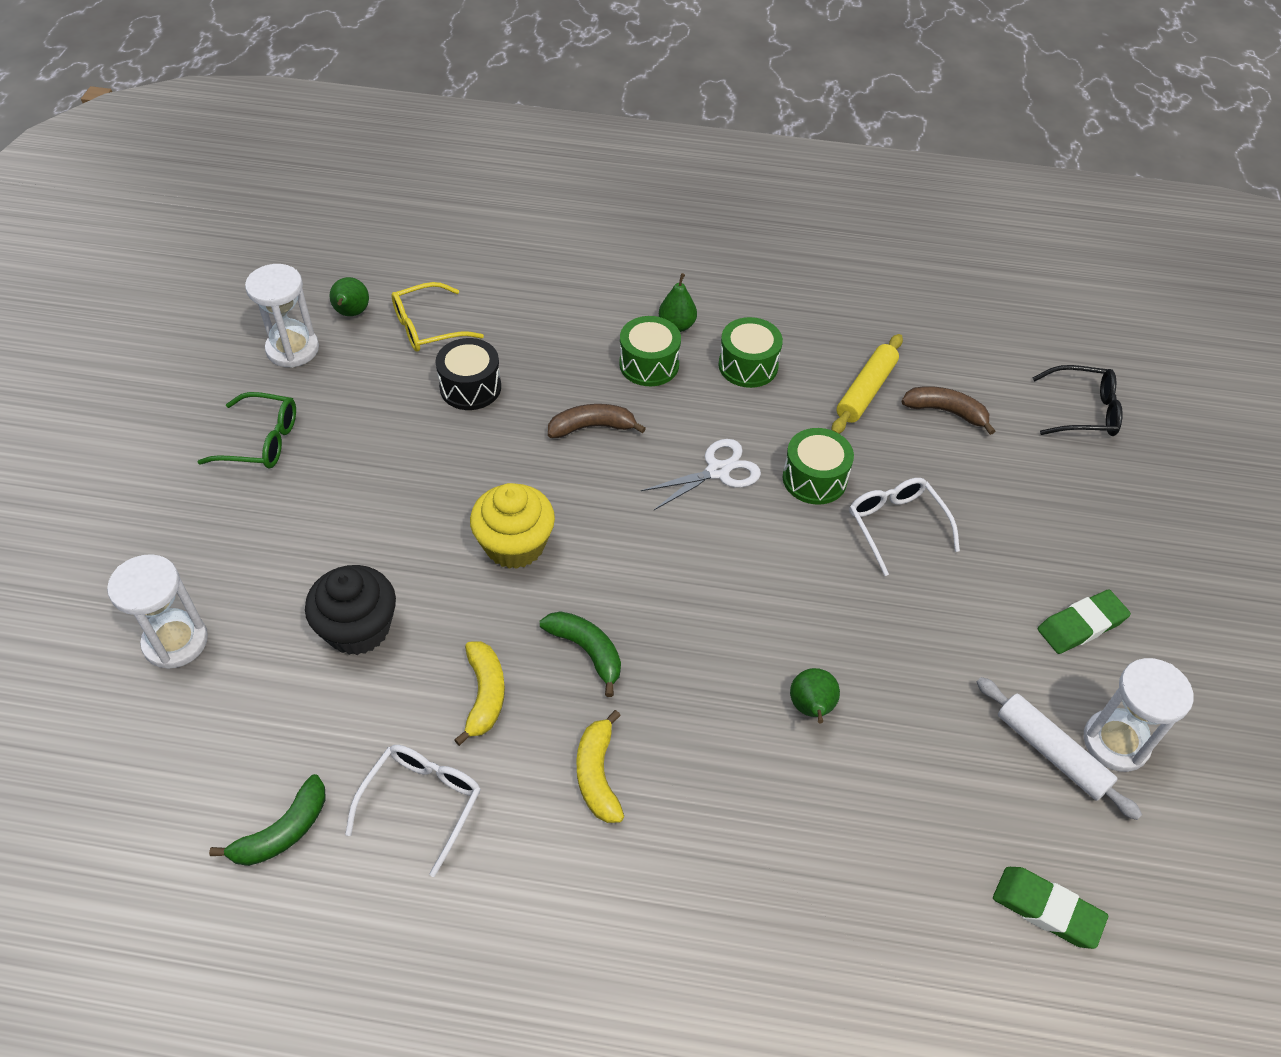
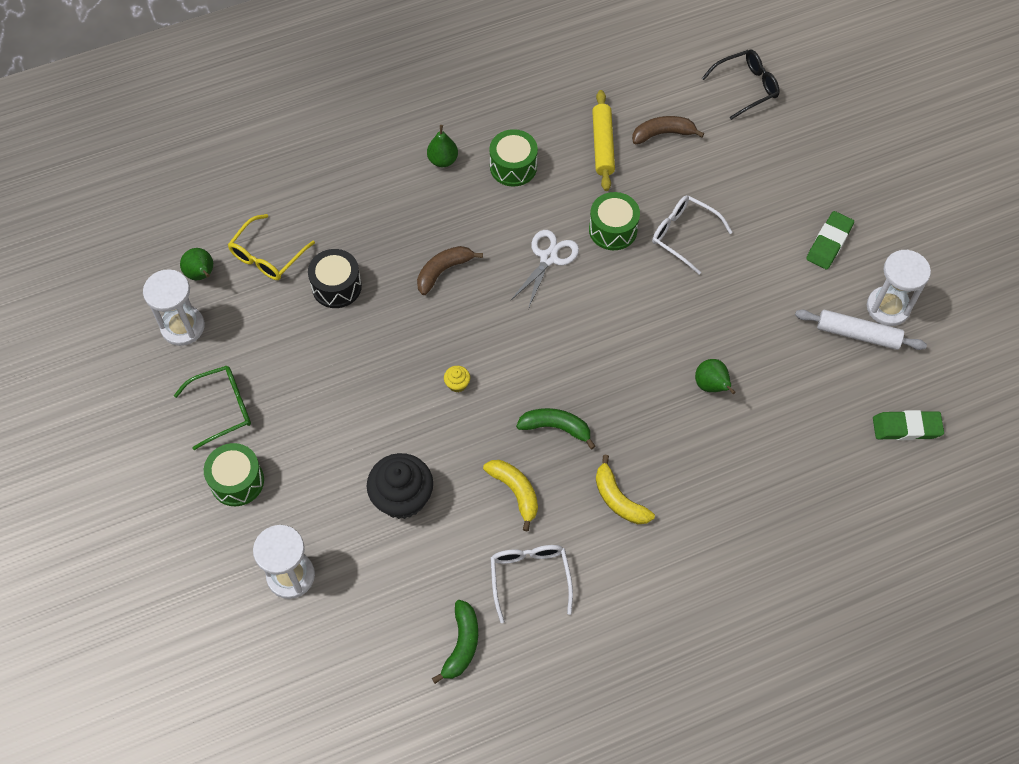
camera: 30 degrees left, 10 degrees up
(515, 545) = (457, 384): yellow cupcake -> yellow cupcake, size x0.42
(649, 364) = (446, 202): green drum -> green drum (237, 481)

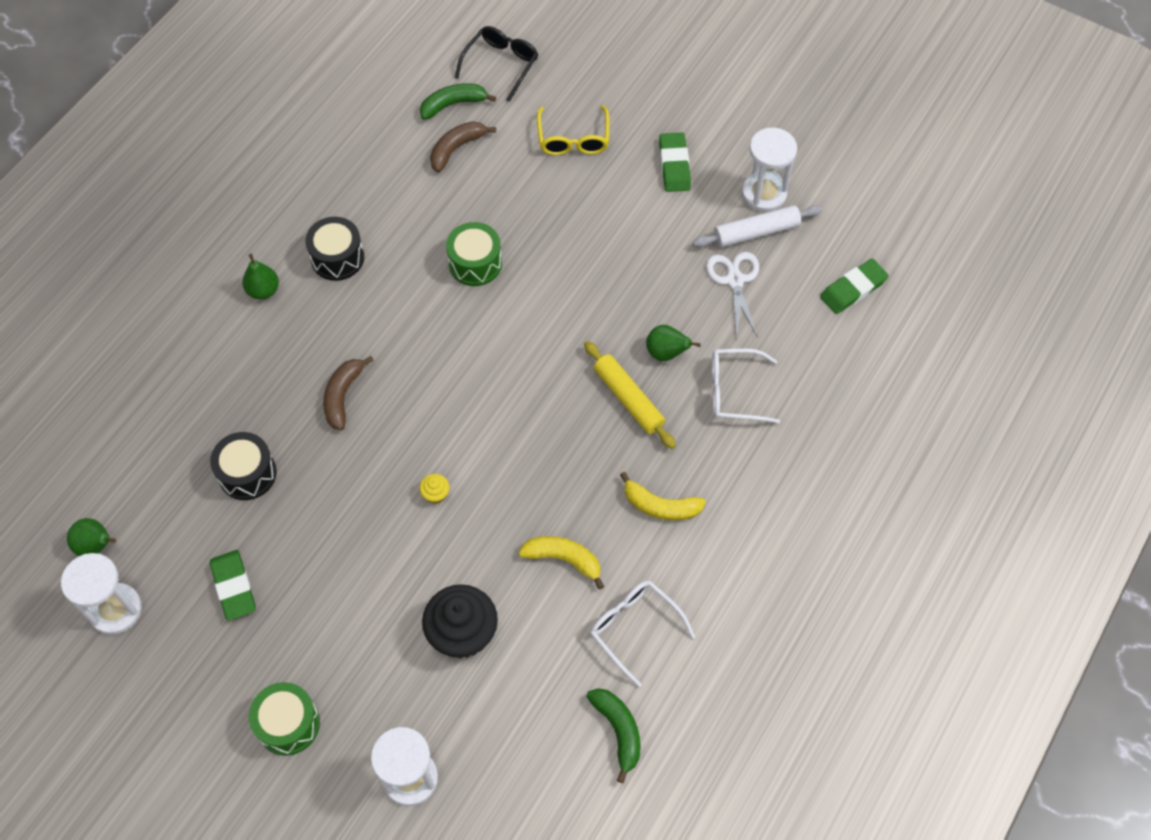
camera: 35 degrees left, 0 degrees up
(222, 408) = (219, 663): green glasses -> none
(267, 256) = (153, 486): yellow glasses -> yellow glasses (573, 139)
(270, 361) = (234, 587): none -> green eraser
(513, 167) = (337, 258): green drum -> black drum
(548, 258) = (434, 324): white scissors -> white scissors (734, 280)
(556, 427) = (557, 477): green banana -> green banana (453, 104)
(602, 145) = (408, 190): yellow rolling pin -> yellow rolling pin (628, 399)
(684, 235) = (543, 231): white glasses -> white glasses (734, 391)

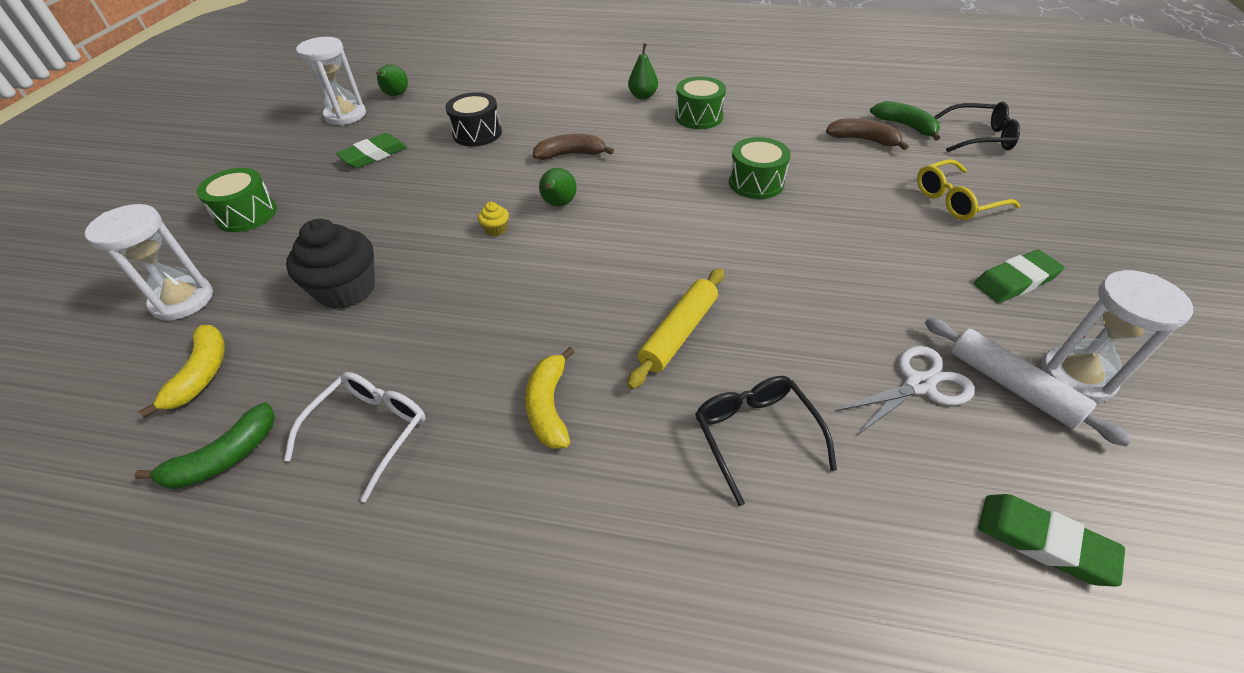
camera: 70 degrees right, 15 degrees down
(337, 258) = (698, 117): black drum -> green drum
(564, 559) = (449, 339): yellow banana -> yellow banana (202, 374)
(666, 353) = (762, 349): green pear -> green pear (558, 204)
(734, 391) = (755, 435): white glasses -> black glasses

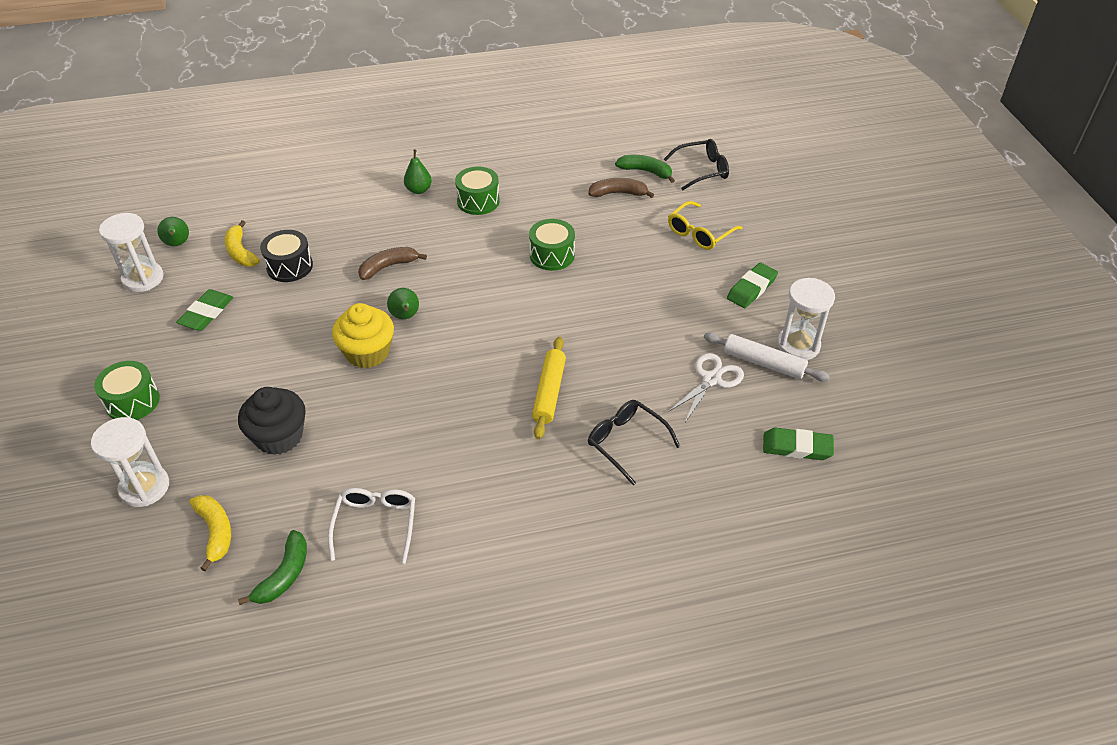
camera: 25 degrees left, 0 degrees up
(496, 229) = (367, 352): yellow cupcake -> yellow cupcake, size x2.36
(549, 406) = (488, 468): yellow banana -> yellow banana (240, 252)

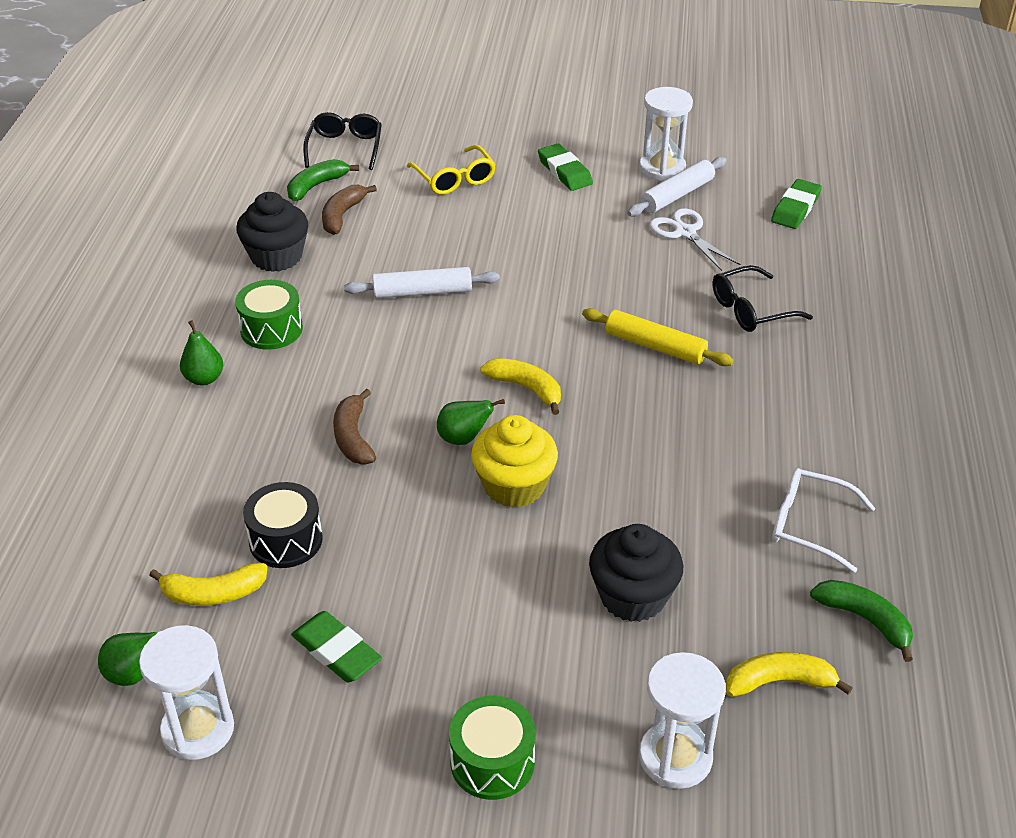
camera: 70 degrees left, 5 degrees down
(469, 333) = (526, 388): none -> yellow banana
(552, 255) = (422, 292): green drum -> white rolling pin
(554, 179) = (276, 257): none -> black cupcake

